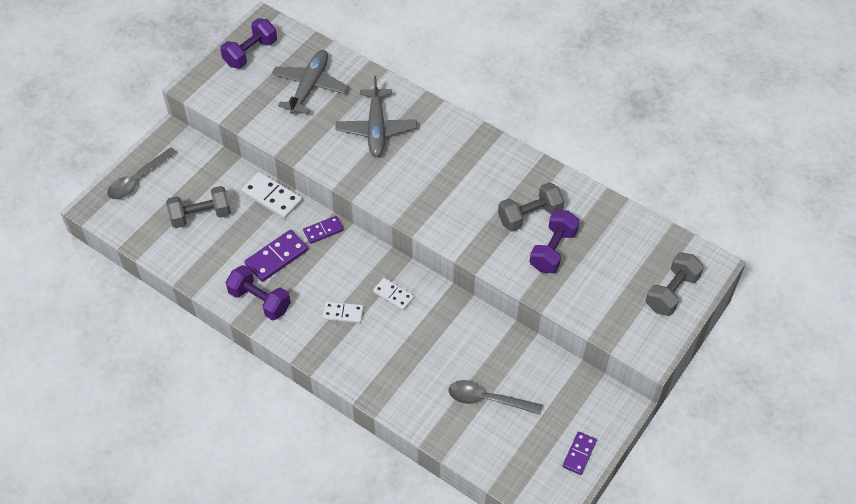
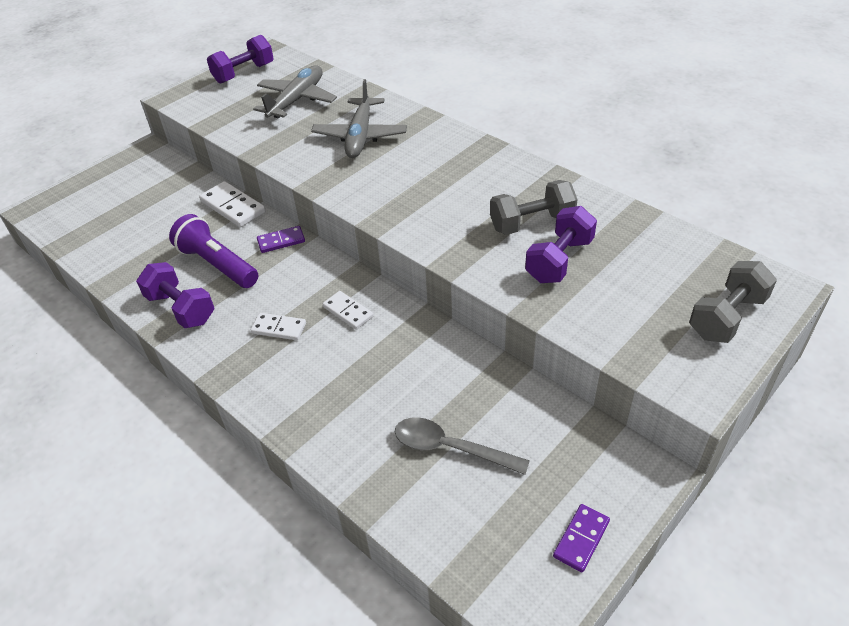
camera: 10 degrees right, 10 degrees down
(138, 179) = (94, 186): grey spoon -> none
(201, 216) = (147, 221): grey dumbbell -> none
(276, 257) = (217, 265): purple domino -> purple flashlight

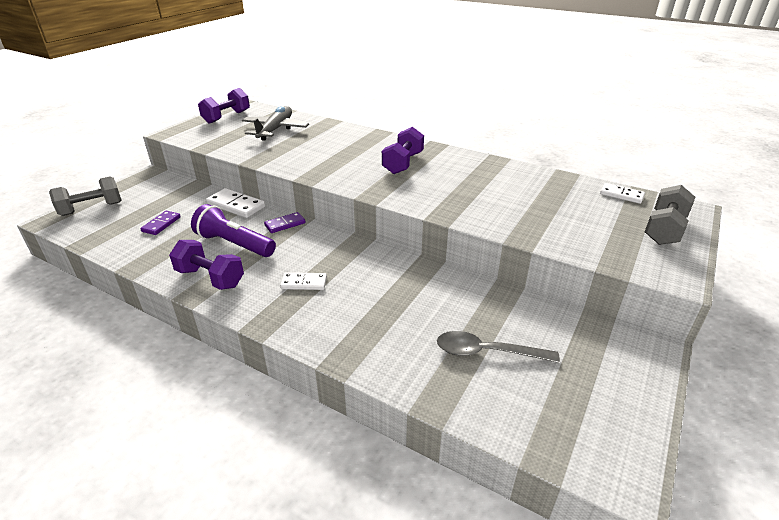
camera: 15 degrees left, 10 degrees down
(348, 312) = (359, 265): white domino -> white domino (621, 195)
(360, 136) = (335, 147): grey plane -> none
(532, 223) = (491, 187): grey dumbbell -> grey dumbbell (91, 209)
(559, 260) = (524, 207): purple dumbbell -> purple dumbbell (403, 163)
(581, 539) = (628, 405): purple domino -> purple domino (161, 224)

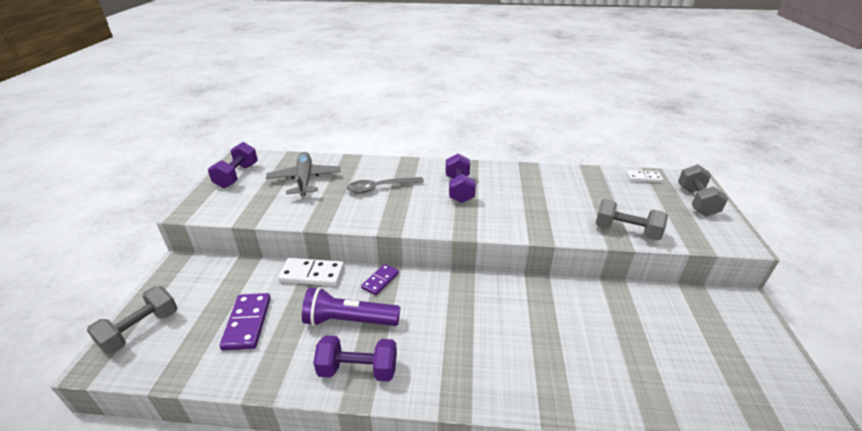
camera: 25 degrees left, 0 degrees up
(161, 224) = (247, 323): purple domino -> purple domino, size x1.57
(304, 283) = (453, 341): white domino -> none
(487, 352) = (652, 352): grey spoon -> grey spoon (380, 188)
(540, 234) = (626, 231): none -> grey dumbbell

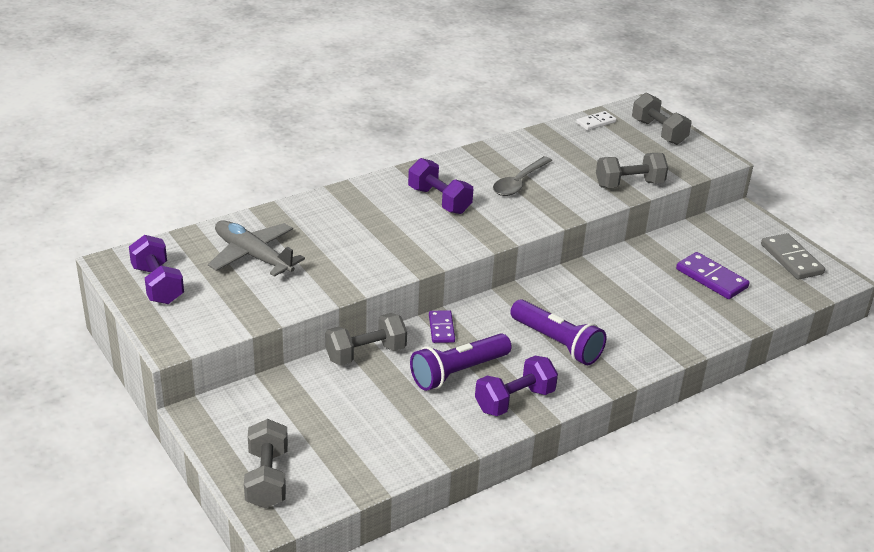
camera: 40 degrees left, 0 degrees up
(247, 323) = (366, 420): purple domino -> purple domino (711, 278)
(312, 274) = (366, 354): white domino -> grey dumbbell
(380, 188) = (355, 231): grey spoon -> grey spoon (519, 183)
(448, 337) = (557, 343): none -> purple flashlight
(771, 372) = (791, 259): none -> grey domino

